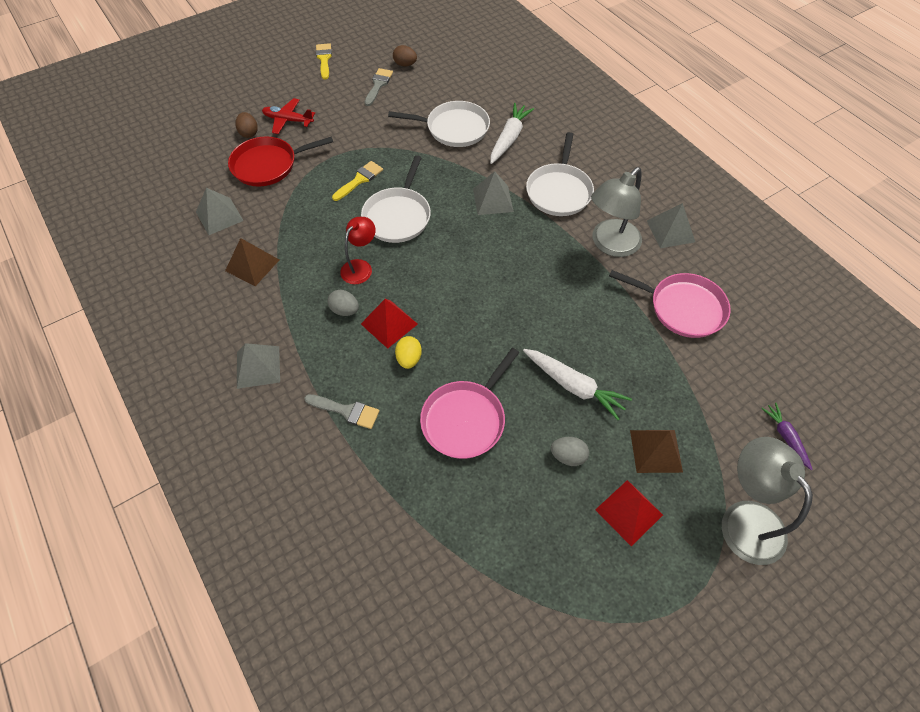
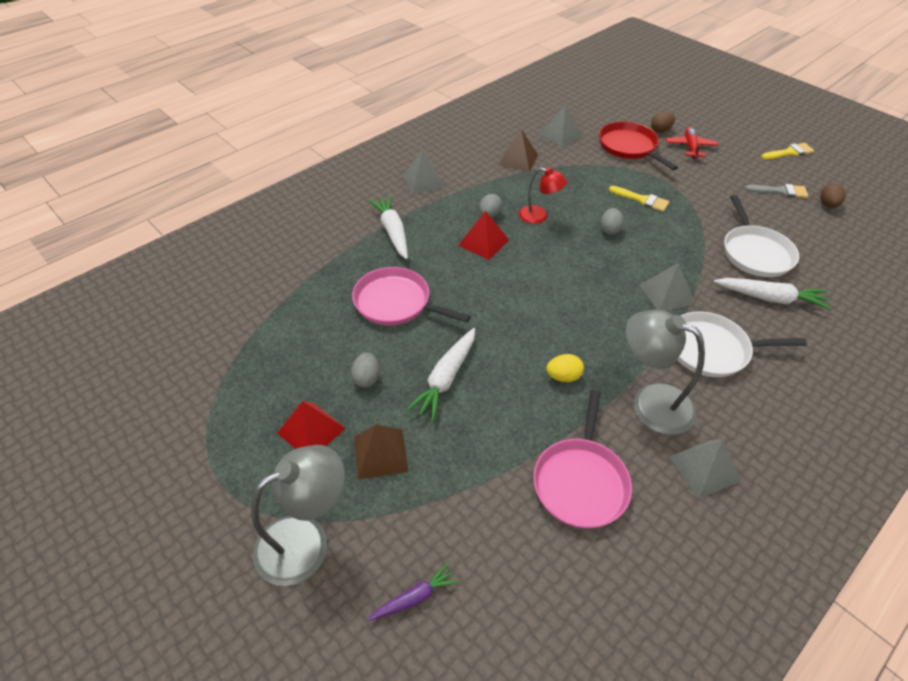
camera: 80 degrees right, 10 degrees down
(346, 411) = (392, 232): grey brush -> white carrot
(398, 216) = (609, 230): white pan -> grey egg
(409, 359) = (450, 259): yellow egg -> yellow egg (563, 376)

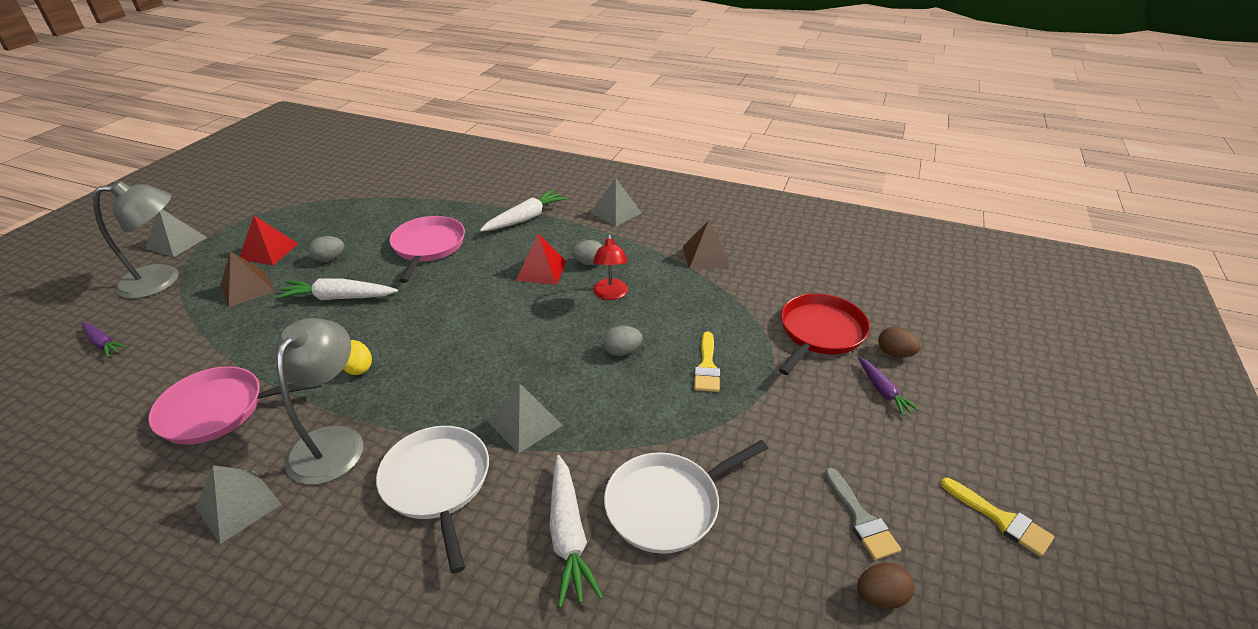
camera: 65 degrees right, 10 degrees down
(306, 541) = (162, 280): grey lamp -> grey lamp turned 45 degrees counterclockwise
(560, 134) = (788, 273): grey pyramid -> grey pyramid (177, 242)
(690, 147) = (883, 391): red plane -> purple carrot

